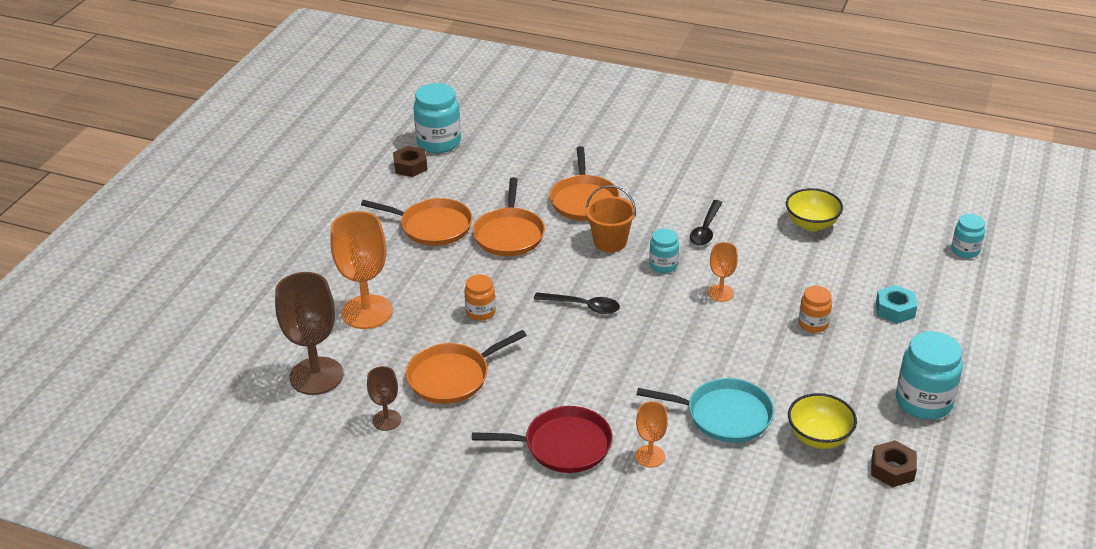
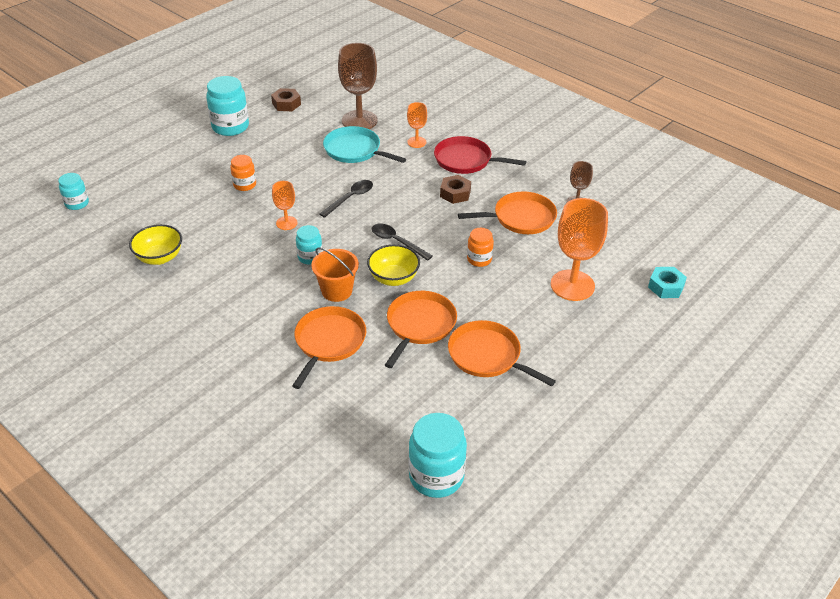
camera: 160 degrees left, 5 degrees up
(316, 376) = (622, 245): brown goblet -> brown goblet (359, 120)
(410, 166) = (482, 447): brown nut -> brown nut (455, 193)
(705, 229) = (248, 278): black spoon -> black spoon (350, 198)
(819, 437) = (310, 126): yellow bowl -> yellow bowl (393, 278)
(895, 309) = (180, 179): turquoise nut -> turquoise nut (665, 287)

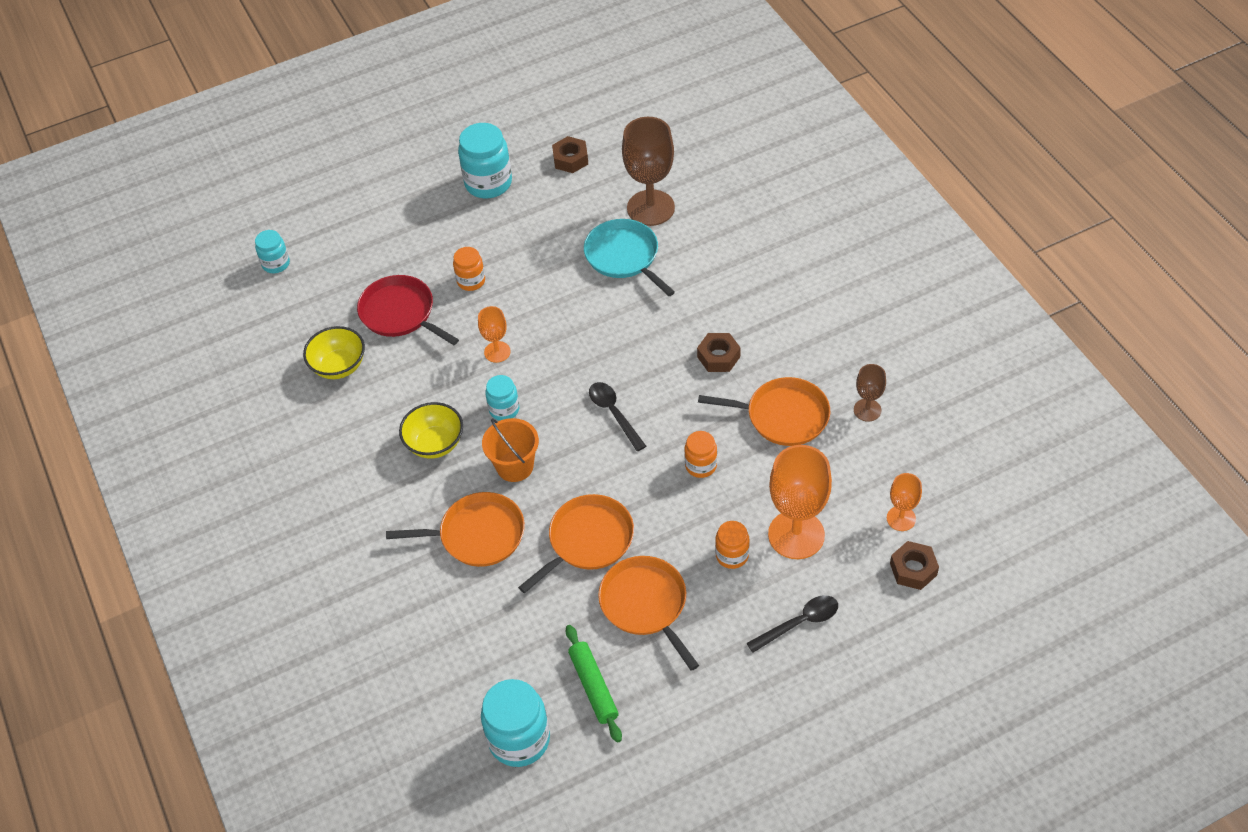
camera: 25 degrees right, 10 degrees up
(329, 342) = (477, 535): orange pan -> orange pan turned 45 degrees clockwise
(350, 198) = (587, 332): black spoon -> black spoon (799, 623)
(393, 278) = (587, 466): yellow bowl -> yellow bowl (435, 444)
(416, 142) = (707, 261): orange goblet -> orange goblet (901, 518)
(466, 160) = (757, 306): red pan -> red pan (400, 313)
(477, 422) = (593, 686): none -> green rolling pin
(534, 309) = (732, 555): none -> orange jar
(665, 287) = (913, 569): turquoise nut -> brown nut

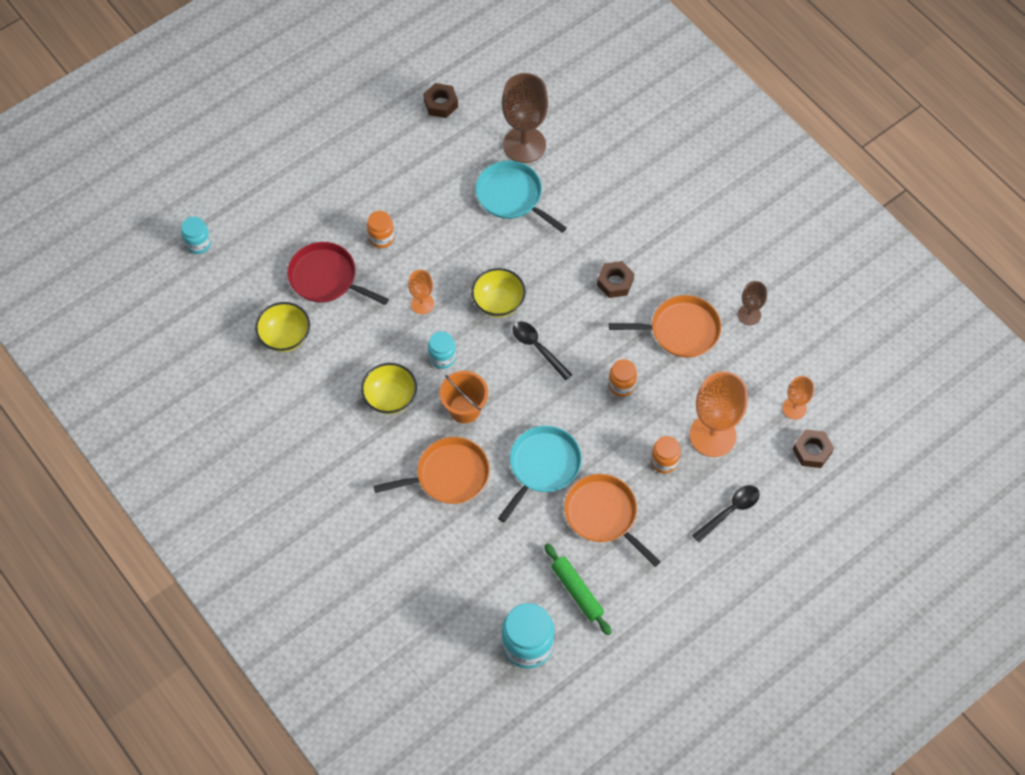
camera: 15 degrees left, 10 degrees up
(488, 183) = (372, 137): turquoise jar -> none
(581, 361) = (498, 303): none -> yellow bowl
(587, 540) = (542, 466): orange pan -> turquoise pan

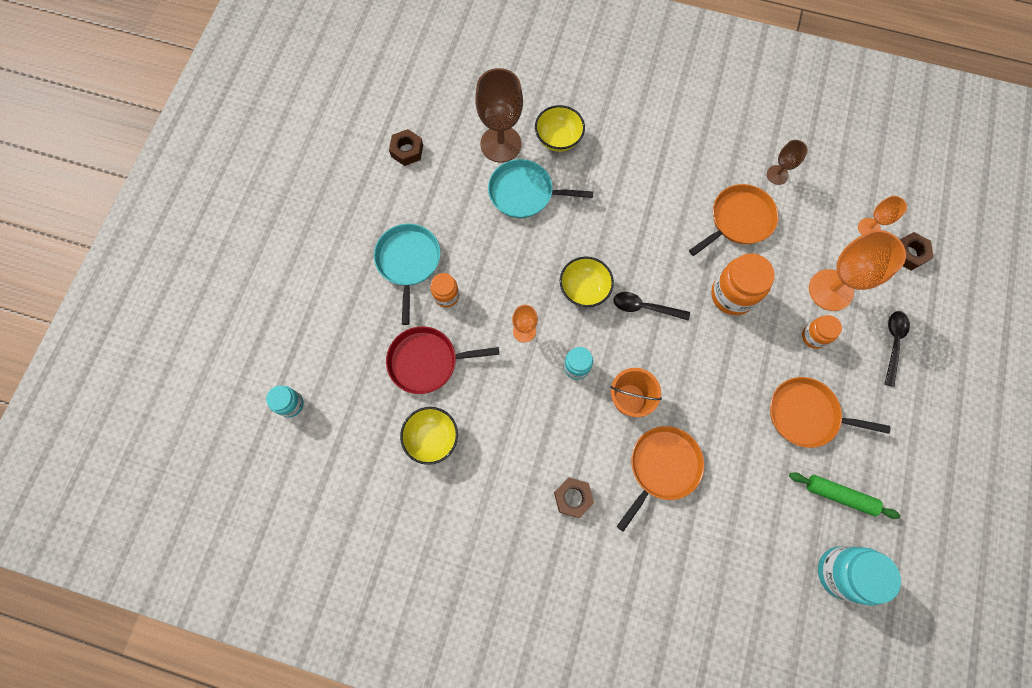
camera: 35 degrees left, 10 degrees up
(390, 398) = (562, 432): yellow bowl -> yellow bowl (558, 139)
(542, 466) = (728, 406): turquoise pan -> turquoise pan (408, 262)
(615, 282) = (659, 213): brown nut -> brown nut (573, 498)
(621, 385) = (732, 295): orange jar -> orange jar, size x1.75

